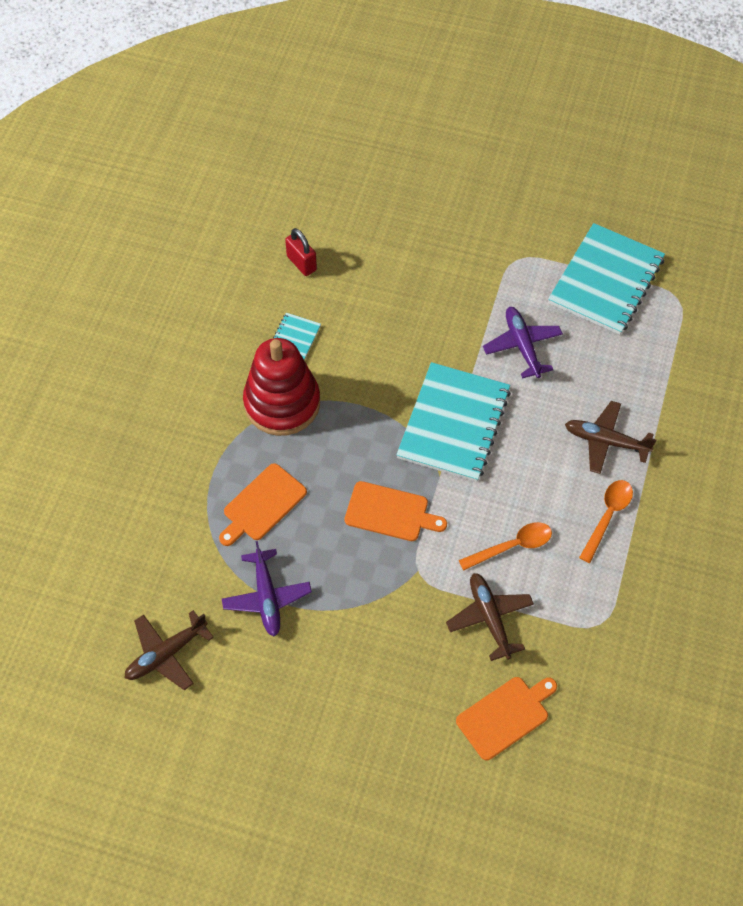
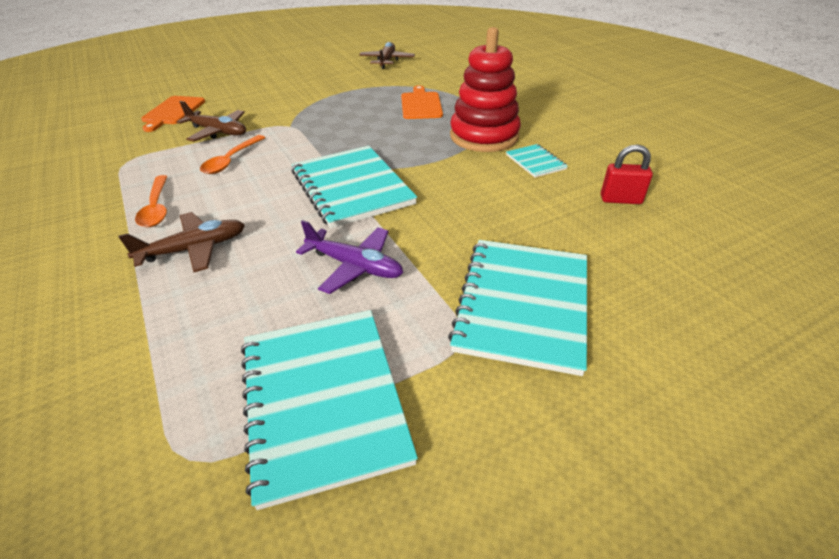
camera: 135 degrees right, 20 degrees down
(267, 597) = (366, 87): purple plane -> none
(390, 512) = (339, 135): orange cutting board -> none
(464, 251) = (522, 304): none -> turquoise notebook

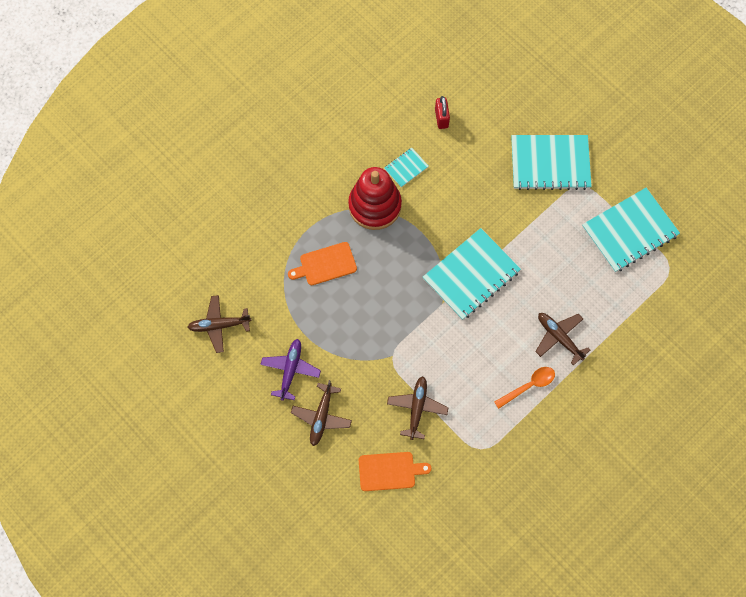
camera: 105 degrees left, 30 degrees up
(231, 160) = (458, 372): orange spoon -> none
(262, 89) = (321, 417): none -> brown plane
(355, 266) = (546, 246): purple plane -> purple plane (290, 370)

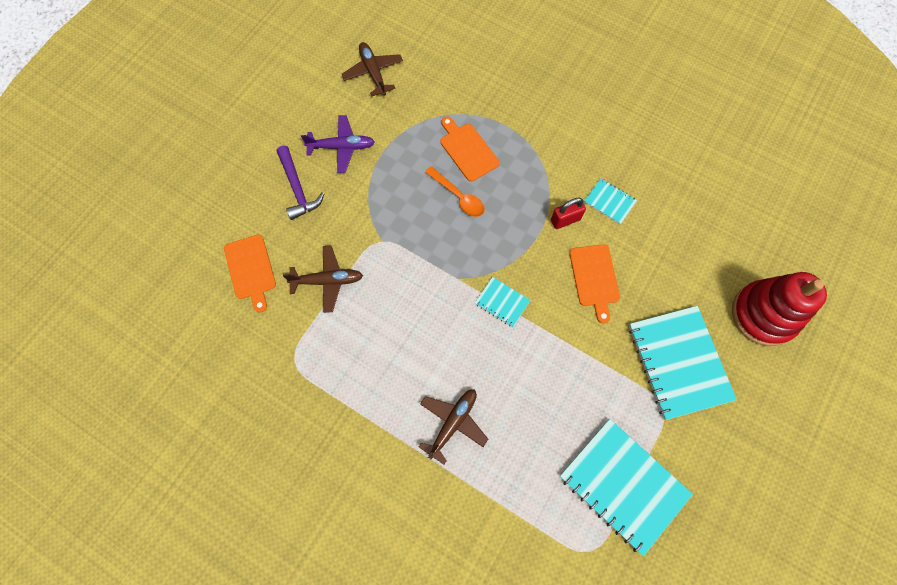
camera: 75 degrees right, 0 degrees up
(321, 417) = (297, 188): brown plane -> purple hammer
(375, 206) = (552, 181): red stacking toy -> red stacking toy (763, 314)
(441, 118) = (687, 224): red padlock -> red padlock (565, 220)
(469, 200) = (594, 278): none -> orange cutting board
(471, 275) = (502, 302): turquoise notebook -> turquoise notebook, size x0.47
(529, 386) = (382, 400): orange spoon -> orange spoon (458, 197)

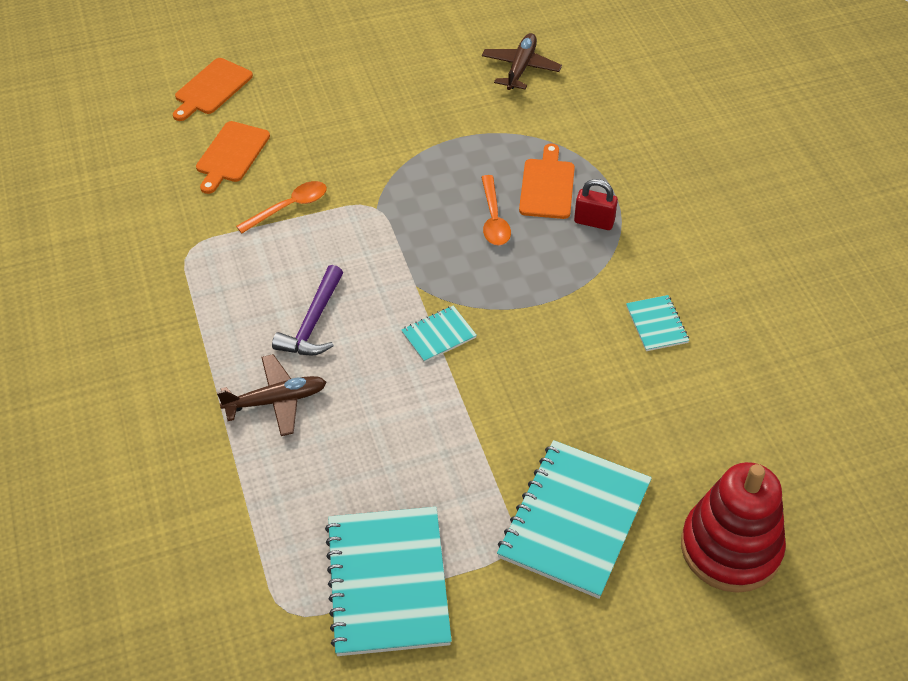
camera: 40 degrees right, 20 degrees down
(297, 188) = (343, 118): purple hammer -> purple hammer (313, 322)
(327, 281) = (289, 207): brown plane -> orange spoon
(342, 147) = (422, 110): purple plane -> none
(502, 302) = (438, 335): turquoise notebook -> turquoise notebook turned 75 degrees clockwise
(565, 220) = (587, 309): red padlock -> red padlock (594, 222)
(594, 278) = (562, 380): orange cutting board -> orange cutting board (211, 89)

